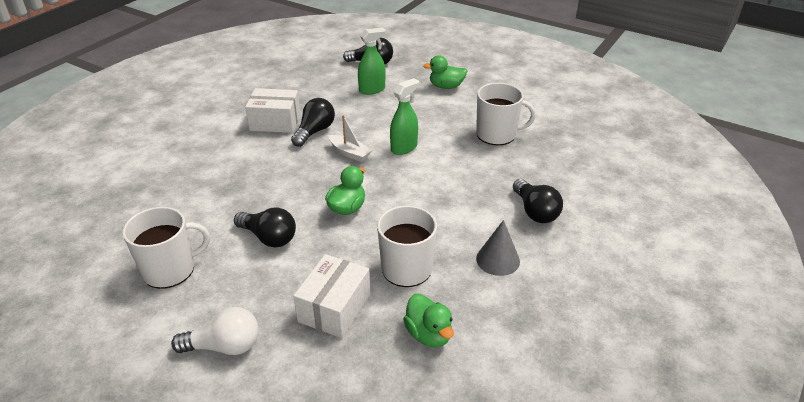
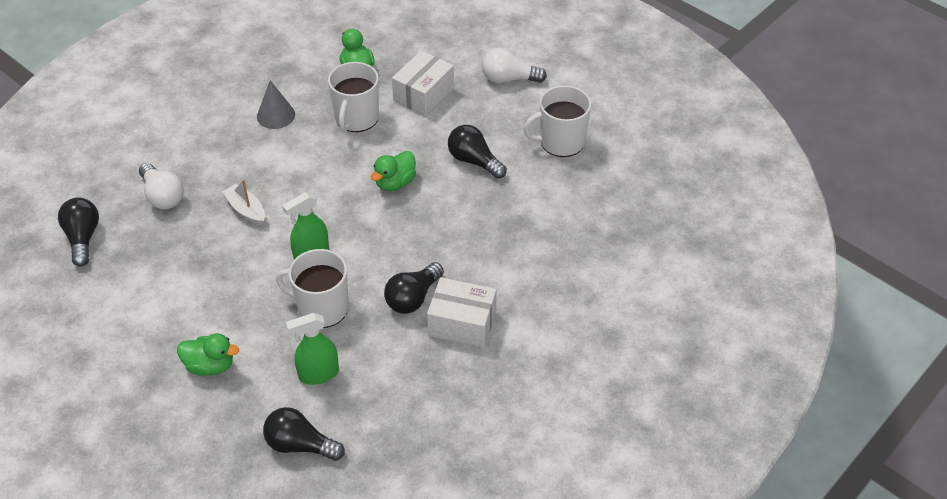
camera: 170 degrees left, 10 degrees up
(349, 153) = (377, 256): white boat -> white boat (246, 210)
(497, 134) = (192, 261): white mug -> white mug (321, 308)
(535, 211) = (214, 155): black light bulb -> black light bulb (83, 238)
(556, 173) = (162, 196): none -> white light bulb

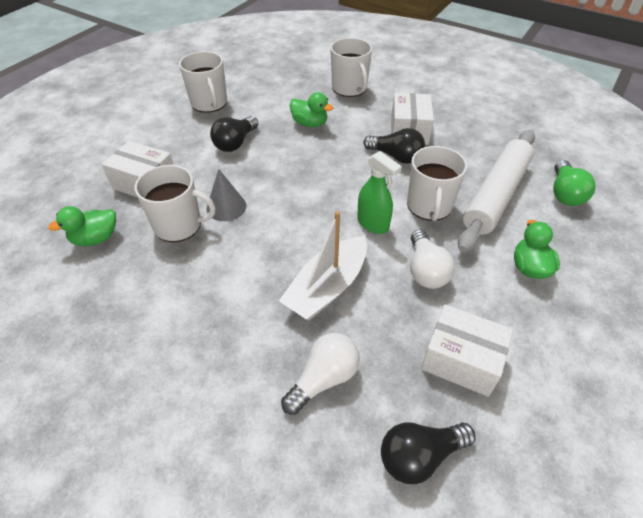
camera: 100 degrees left, 0 degrees up
(140, 282) = (461, 360): none -> white box
(246, 210) = (327, 287): white boat -> white boat, size x1.75
(276, 115) = (172, 295): grey cone -> grey cone (226, 207)
(300, 445) = (565, 193): black light bulb -> green light bulb
(318, 374) = (496, 195): green spray bottle -> white rolling pin
(395, 183) = (269, 185): green duck -> green duck (310, 124)
(508, 79) = (128, 135): white light bulb -> white light bulb (425, 270)
(573, 280) = (350, 88): none -> white mug

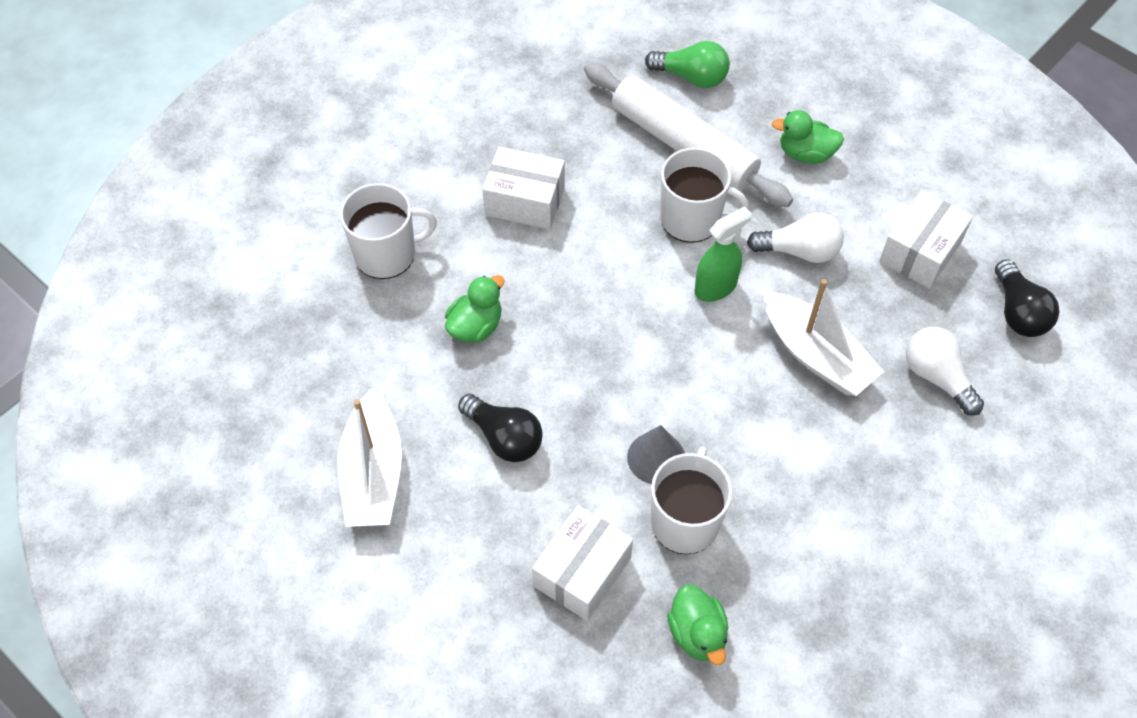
camera: 80 degrees left, 10 degrees up
(209, 103) = (373, 473): white mug -> white boat
(396, 157) = (584, 231): black light bulb -> none

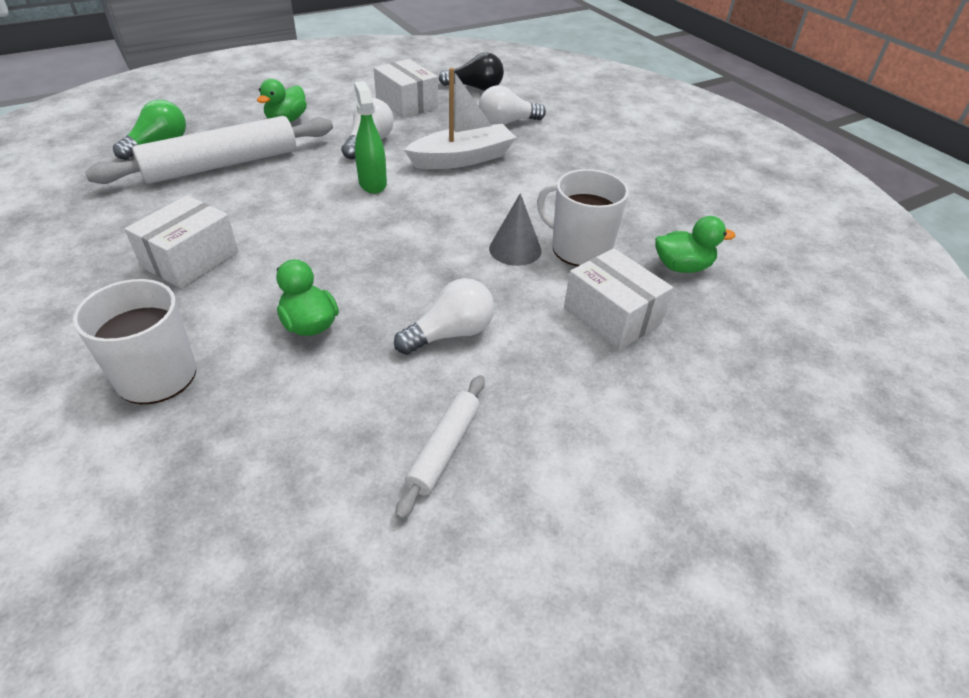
camera: 75 degrees left, 15 degrees down
(373, 473) = (444, 449): white boat -> white rolling pin
(504, 437) = (450, 333): black light bulb -> white light bulb
(692, 219) = (298, 178): white mug -> none

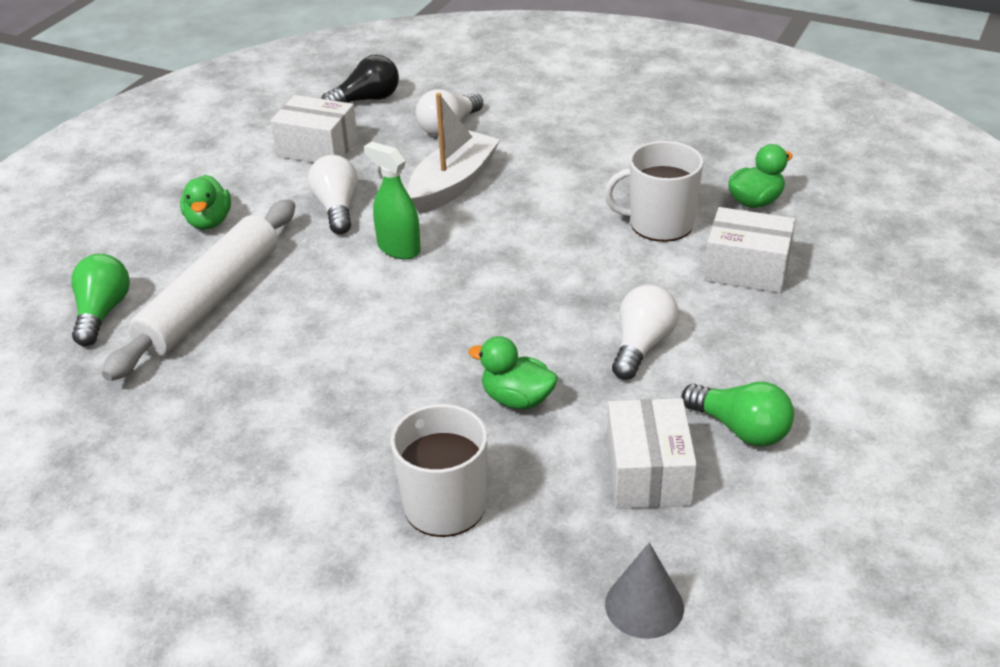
camera: 30 degrees left, 5 degrees down
(190, 259) = (323, 403): white box -> white box (648, 473)
(444, 449) = (741, 429): white rolling pin -> green light bulb
(515, 249) = (607, 250): grey cone -> grey cone (644, 605)

